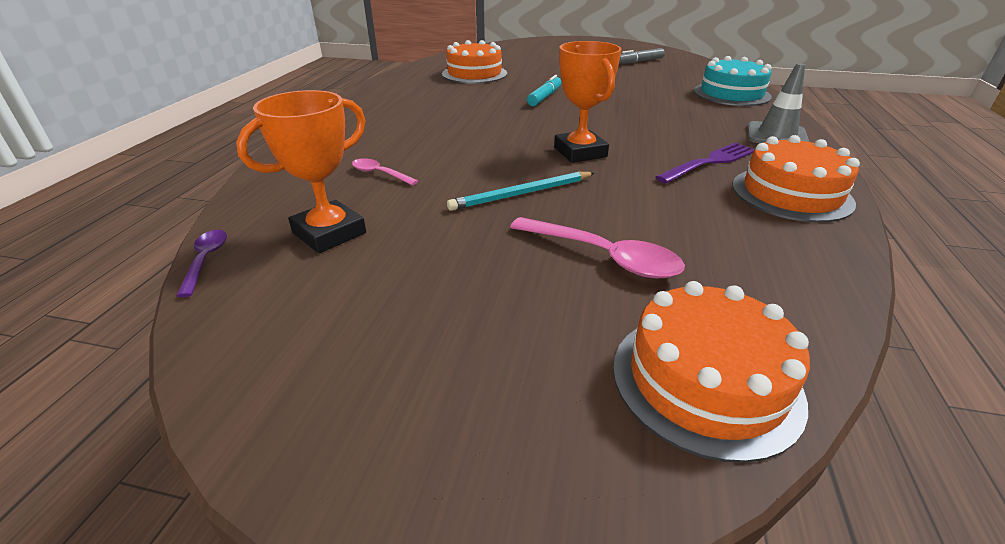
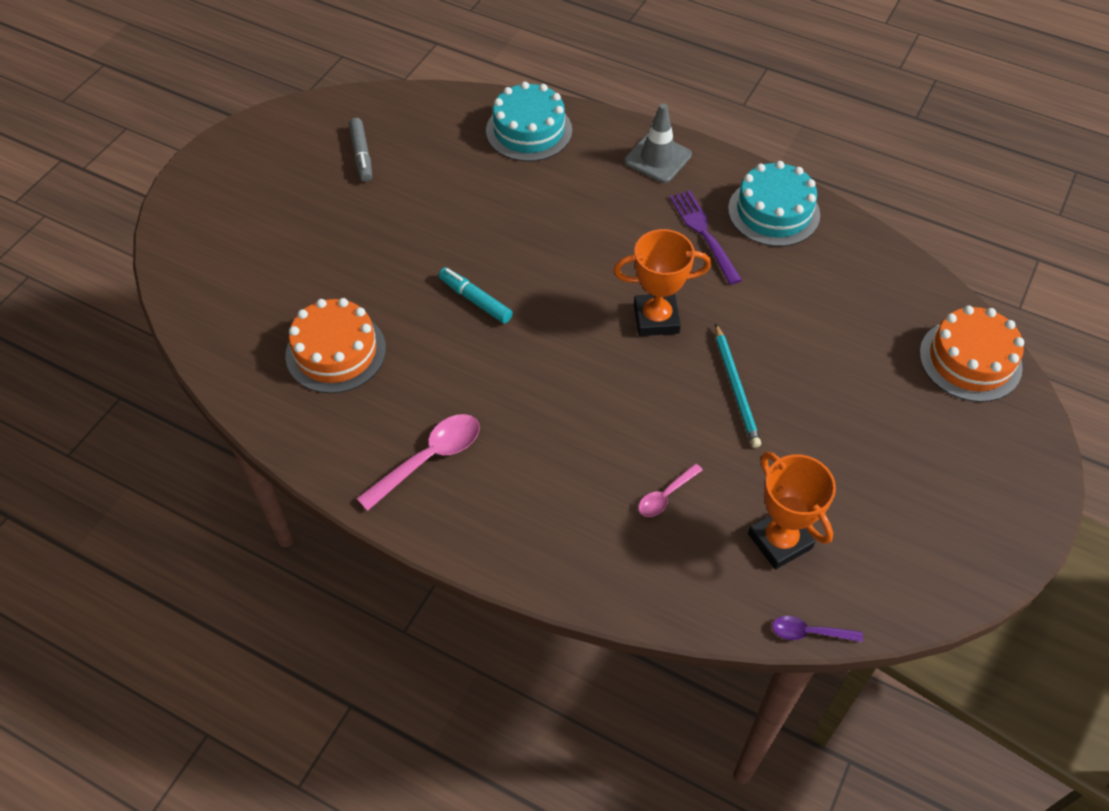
camera: 75 degrees left, 20 degrees up
(604, 256) = (845, 363): pink spoon -> pink spoon (429, 458)
(791, 194) = (773, 212): orange cake -> turquoise cake

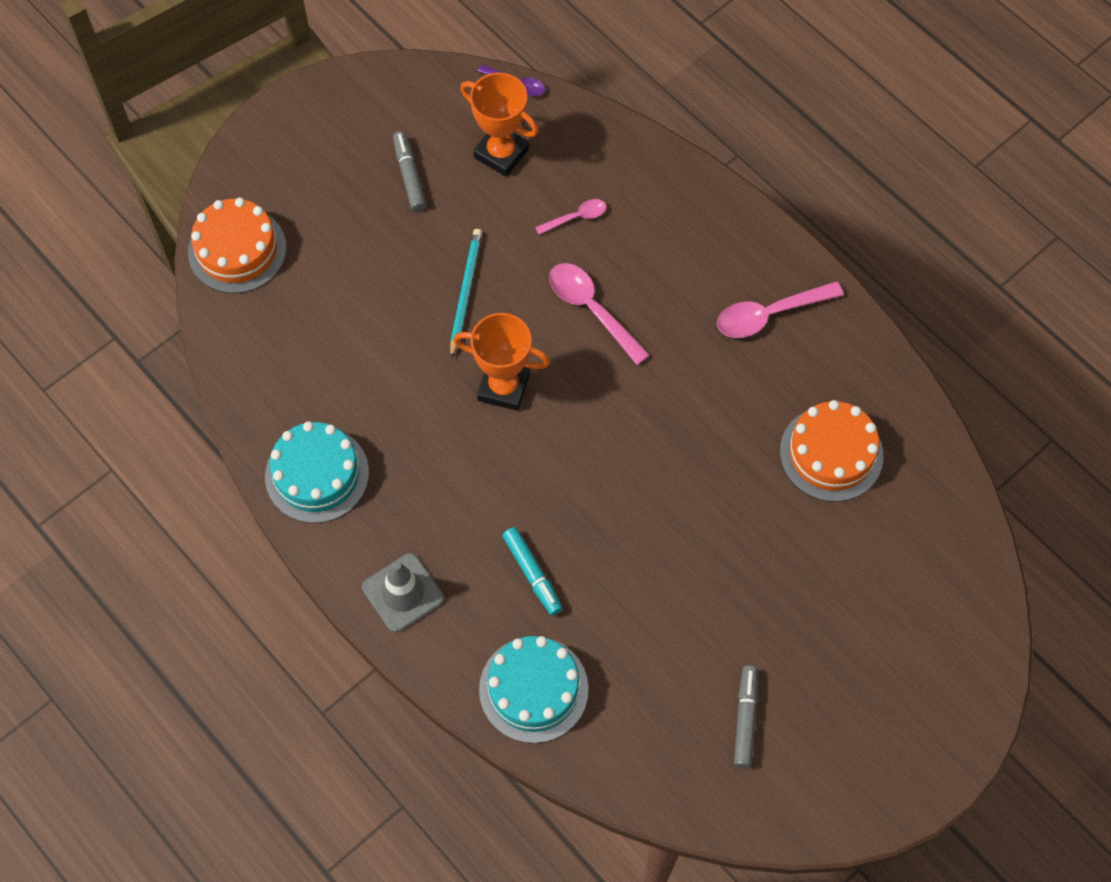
camera: 160 degrees left, 10 degrees up
(475, 300) = (675, 468): turquoise marker -> turquoise marker (532, 573)
(608, 409) = (591, 309): none -> pink spoon
(703, 233) = (405, 472): purple fork -> none
(780, 541) = (501, 153): orange trophy -> orange trophy turned 45 degrees counterclockwise
(859, 484) = (409, 176): none -> grey marker

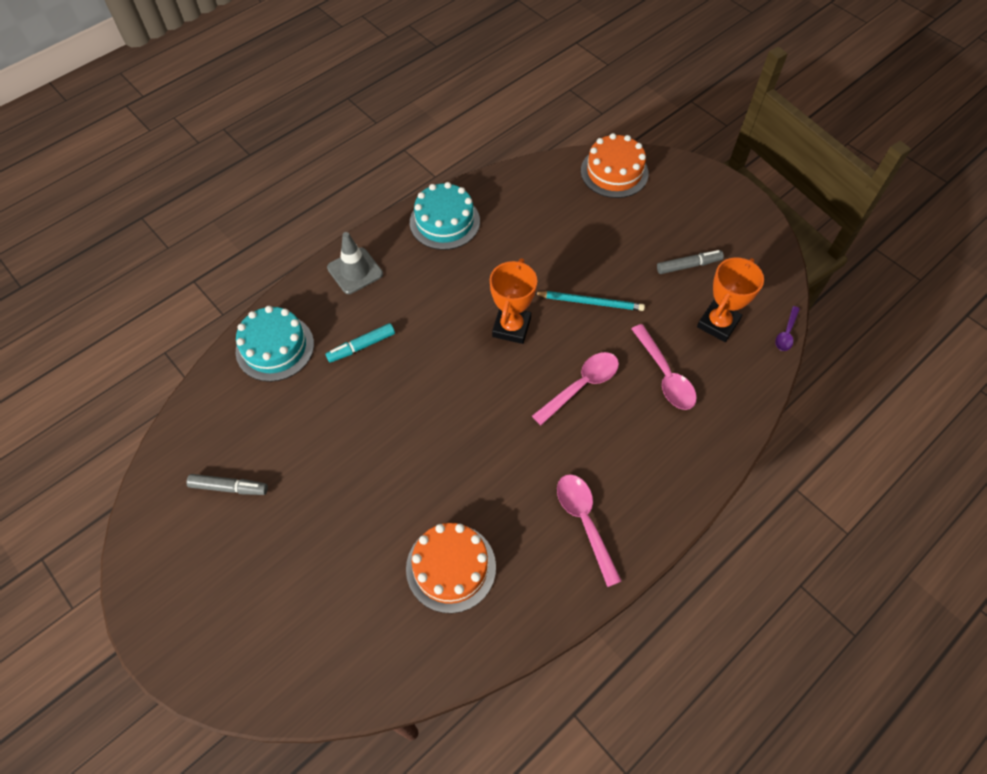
camera: 90 degrees right, 5 degrees down
(576, 217) = (665, 375): pink spoon -> pink spoon, size x1.75

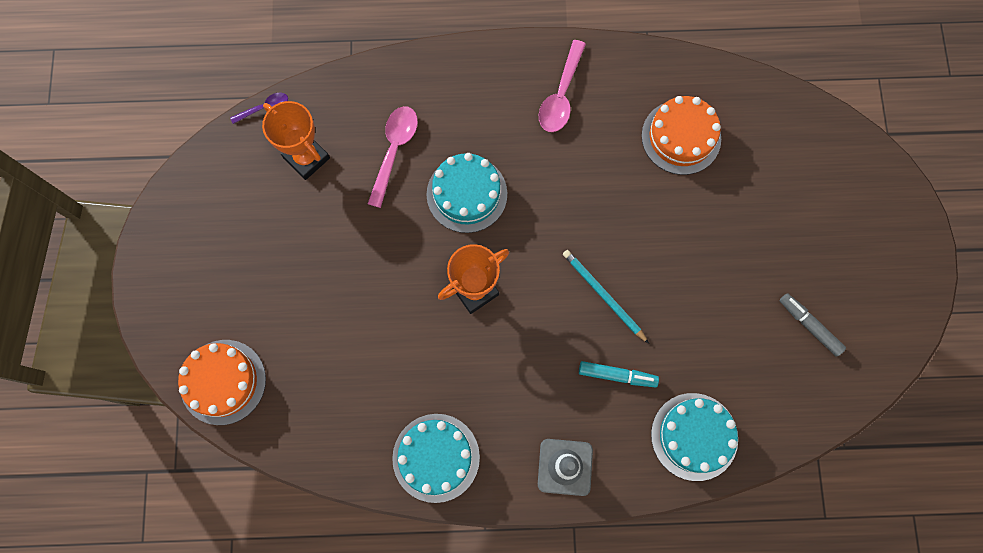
camera: 140 degrees left, 15 degrees up
(581, 385) = (467, 194): pink spoon -> turquoise cake
(590, 302) = (387, 260): turquoise pencil -> turquoise pencil (603, 295)
(688, 265) = (270, 227): grey marker -> none
(718, 324) = (306, 158): orange trophy -> orange trophy turned 60 degrees clockwise

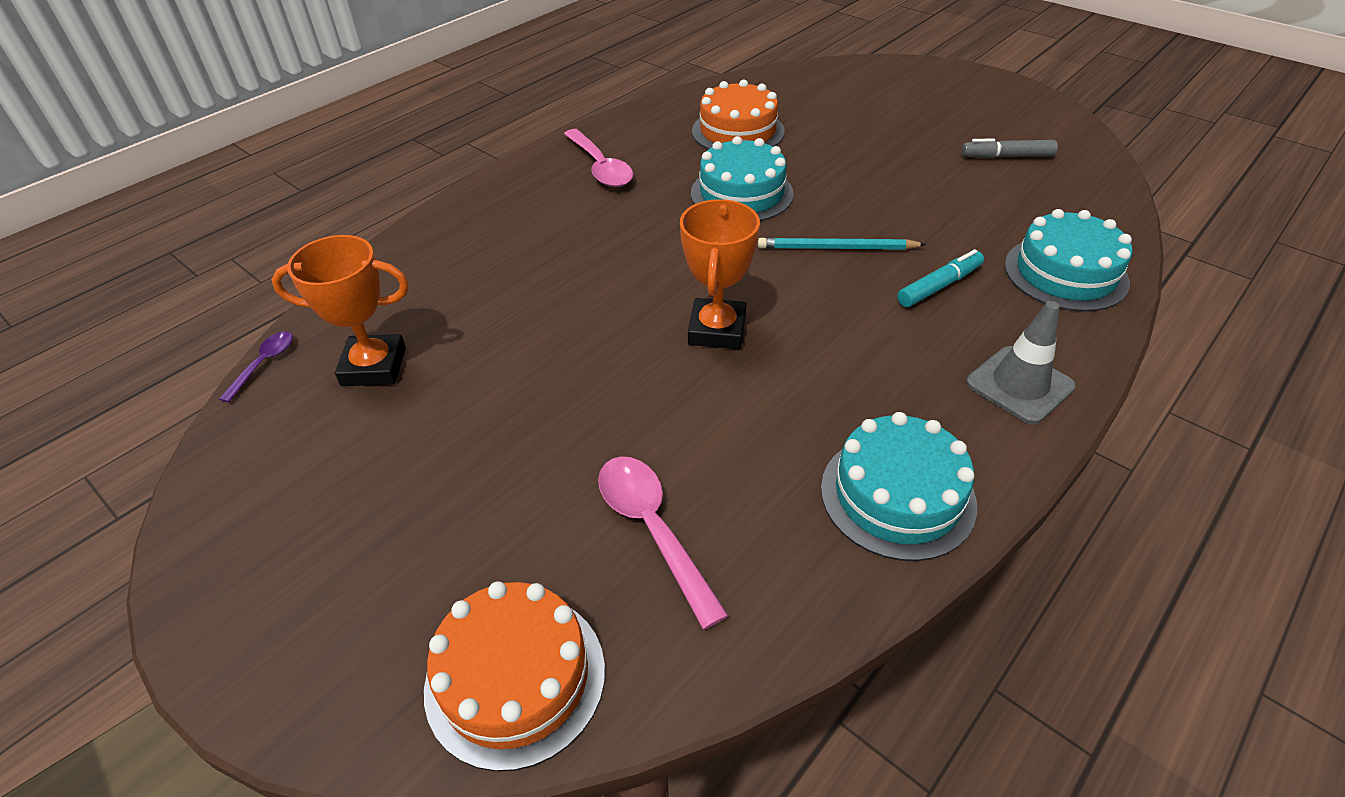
camera: 45 degrees left, 30 degrees down
(394, 150) = (479, 295): pink spoon -> pink spoon (652, 529)
(467, 194) = (603, 273): turquoise cake -> turquoise cake (741, 193)

